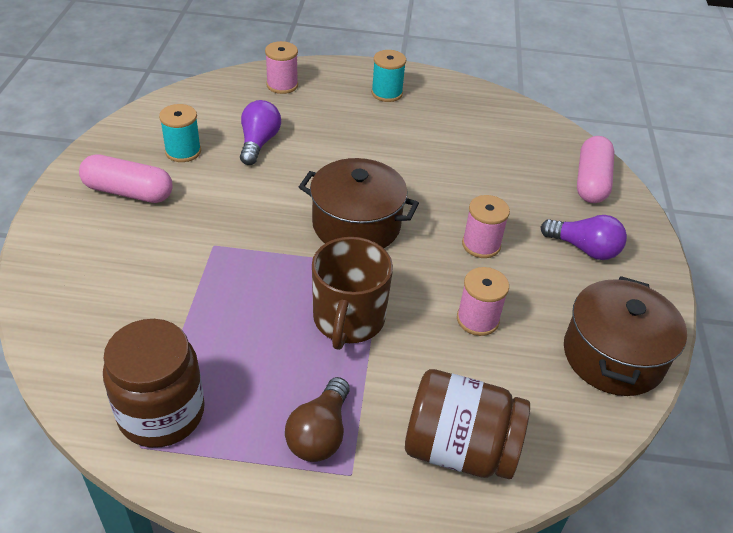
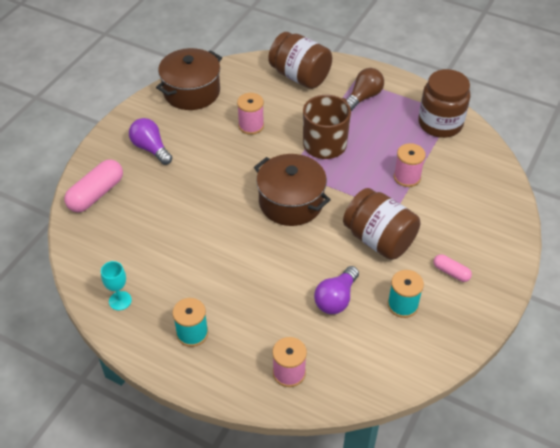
camera: 155 degrees left, 5 degrees up
(128, 192) = (451, 272): pink capsule -> pink capsule, size x0.54
(226, 207) = (379, 239): none -> brown jar
(472, 102) = (120, 301): none -> turquoise goblet
(481, 245) = (215, 167): pink spool -> pink spool (407, 177)

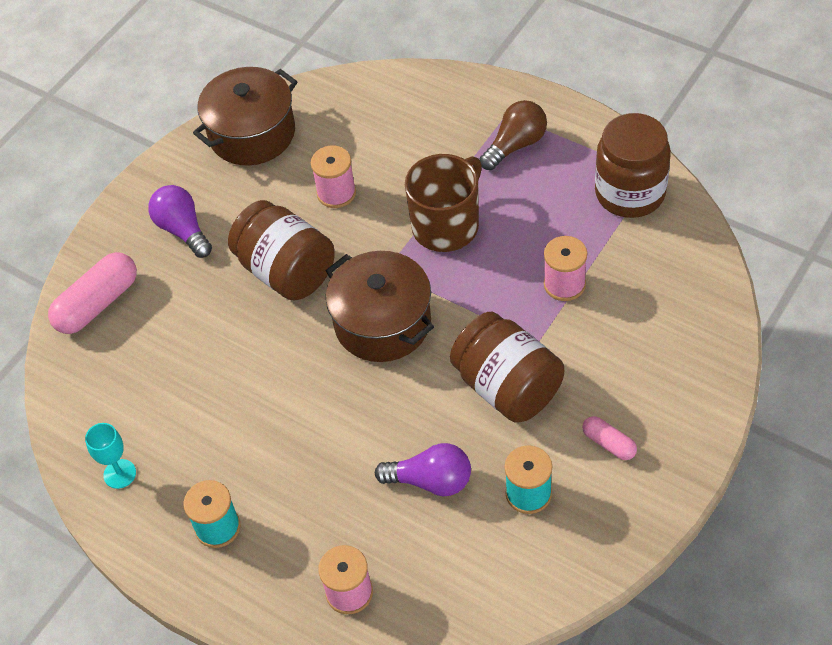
camera: 10 degrees right, 5 degrees up
(300, 76) = (421, 107): brown jar -> brown jar (286, 271)
(336, 299) = (431, 481): purple light bulb -> purple light bulb turned 120 degrees counterclockwise

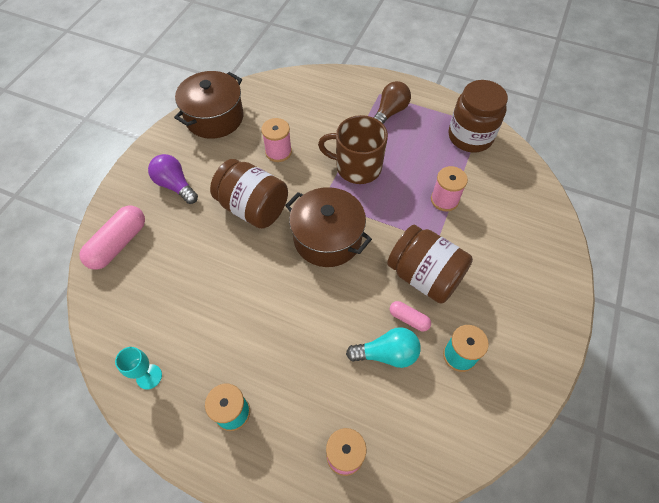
camera: 15 degrees left, 5 degrees up
(431, 481) = (387, 354): purple light bulb -> turquoise light bulb
(447, 225) = (357, 167): brown mug -> brown mug turned 105 degrees counterclockwise
(609, 443) = (505, 310): pink capsule -> pink capsule (409, 319)

